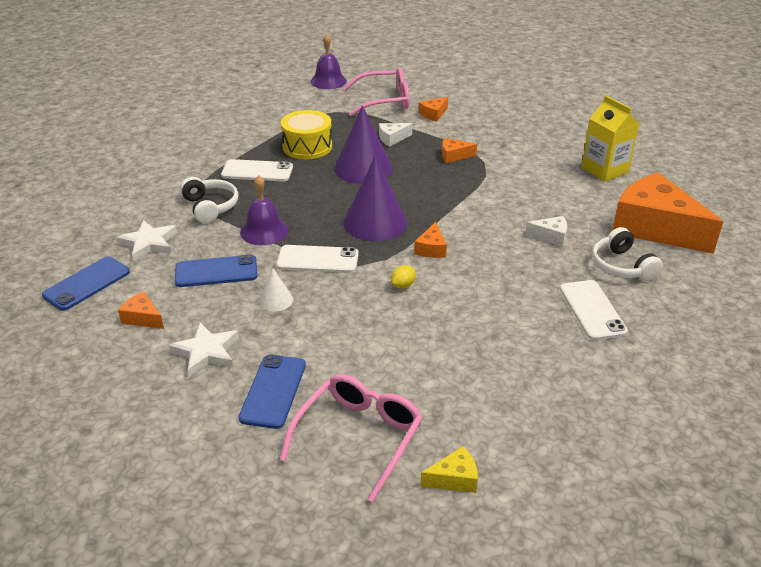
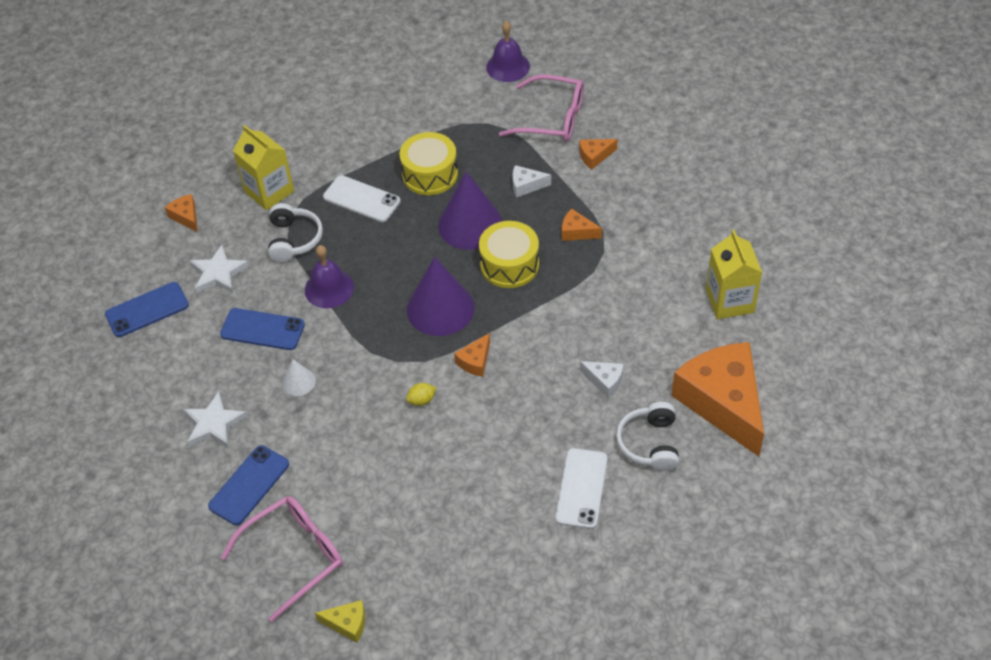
camera: 25 degrees right, 15 degrees up
(142, 318) = (178, 367): orange cheese -> orange cheese (186, 217)
(168, 182) = (269, 191): none -> yellow carton
(318, 260) = (360, 342): white phone -> none
(414, 184) = (509, 265): none -> yellow drum

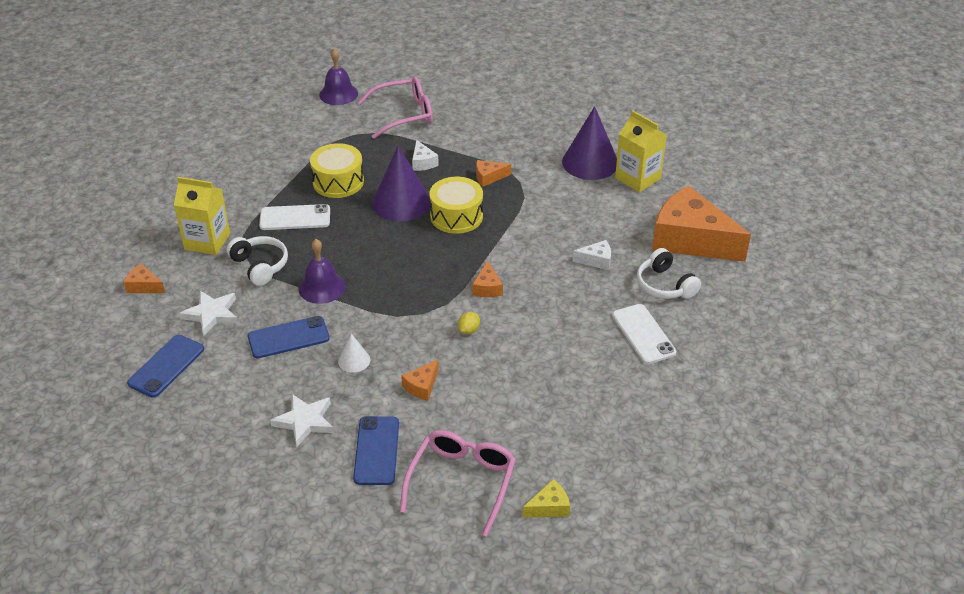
camera: 35 degrees left, 10 degrees down
(440, 308) = (427, 265): purple cone -> purple cone (590, 162)
(526, 185) = (423, 162): white cheese -> white cheese turned 75 degrees counterclockwise
(594, 156) = (458, 127): orange cheese -> orange cheese (422, 386)

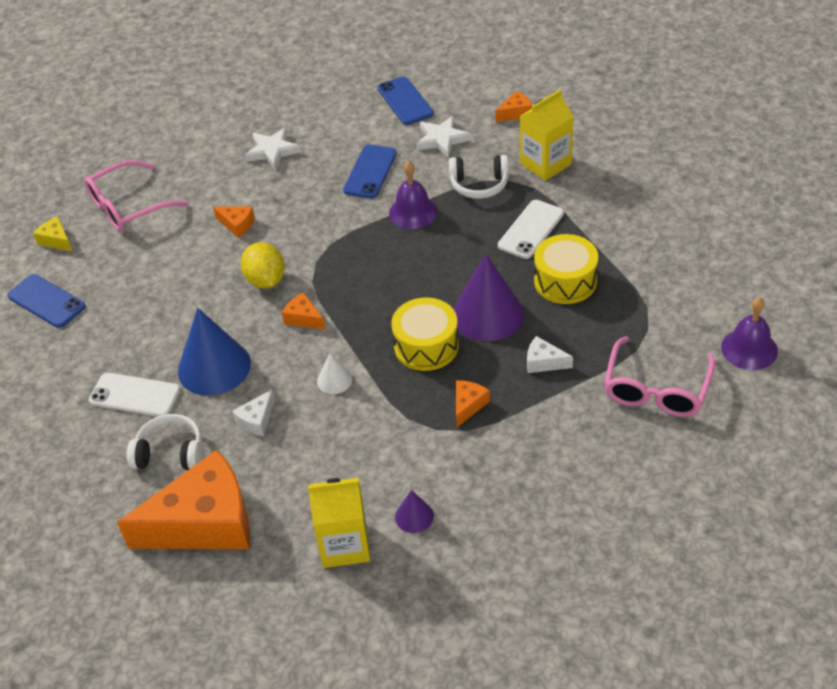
camera: 130 degrees right, 5 degrees up
(354, 360) = (305, 198): white cone -> white cone (334, 380)
(376, 450) = (205, 176): blue phone -> blue phone (46, 301)
(422, 386) = (237, 225): orange cheese -> orange cheese turned 135 degrees clockwise
(462, 482) = (128, 206): pink glasses -> pink glasses turned 90 degrees clockwise
(469, 330) = (265, 280): yellow lemon -> yellow lemon, size x1.93
(549, 507) = (56, 240): yellow cheese -> yellow cheese turned 120 degrees clockwise
(576, 308) = (214, 367): none -> blue cone
(590, 162) = (414, 516): purple cone -> purple cone, size x0.47

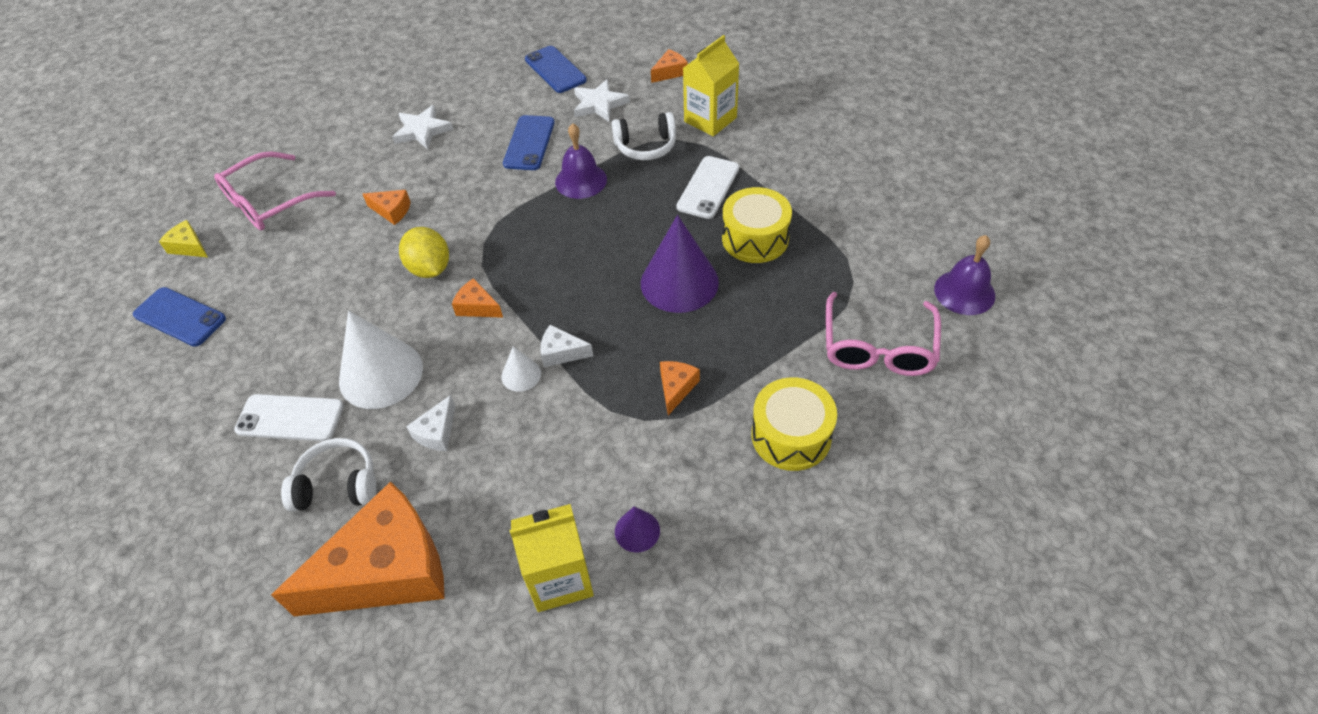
camera: 10 degrees left, 5 degrees up
(214, 367) = (381, 374): blue cone -> white cone
(426, 346) = (618, 324): yellow drum -> yellow drum (791, 435)
(543, 362) = (750, 329): white cheese -> white cheese (561, 353)

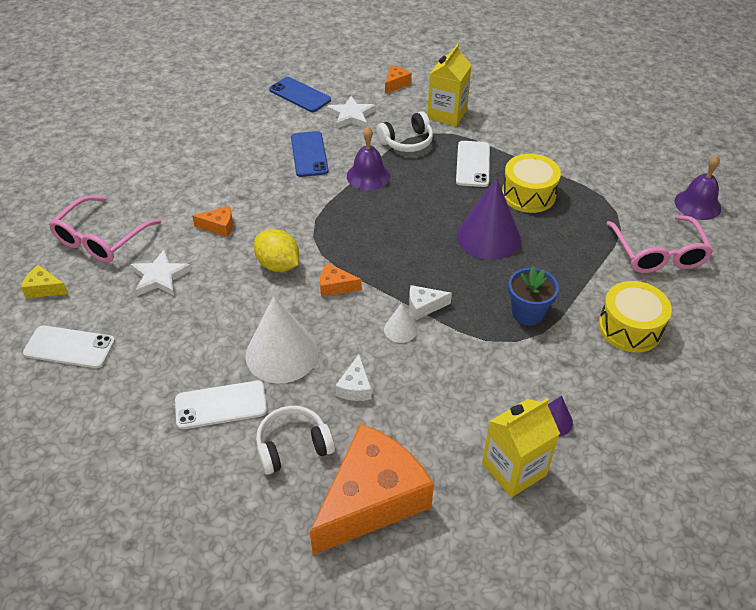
camera: 20 degrees left, 5 degrees down
(180, 317) = (69, 347): blue phone -> white phone
(422, 131) = (210, 159): white star -> white star (160, 277)
(676, 388) = (527, 313): orange cheese -> blue flower pot

